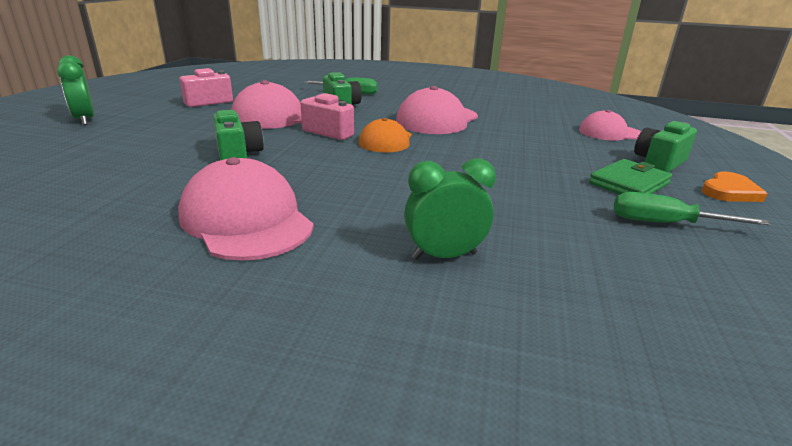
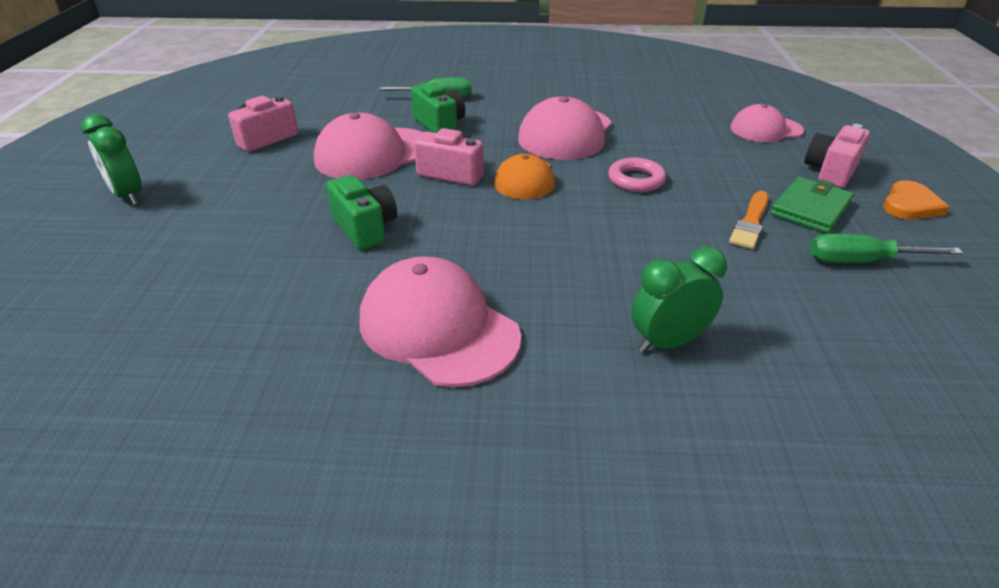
camera: 10 degrees left, 10 degrees up
(479, 150) = (636, 180): none -> pink ring
(567, 186) = (750, 222): none -> orange brush
(659, 163) = (830, 172): green camera -> pink camera

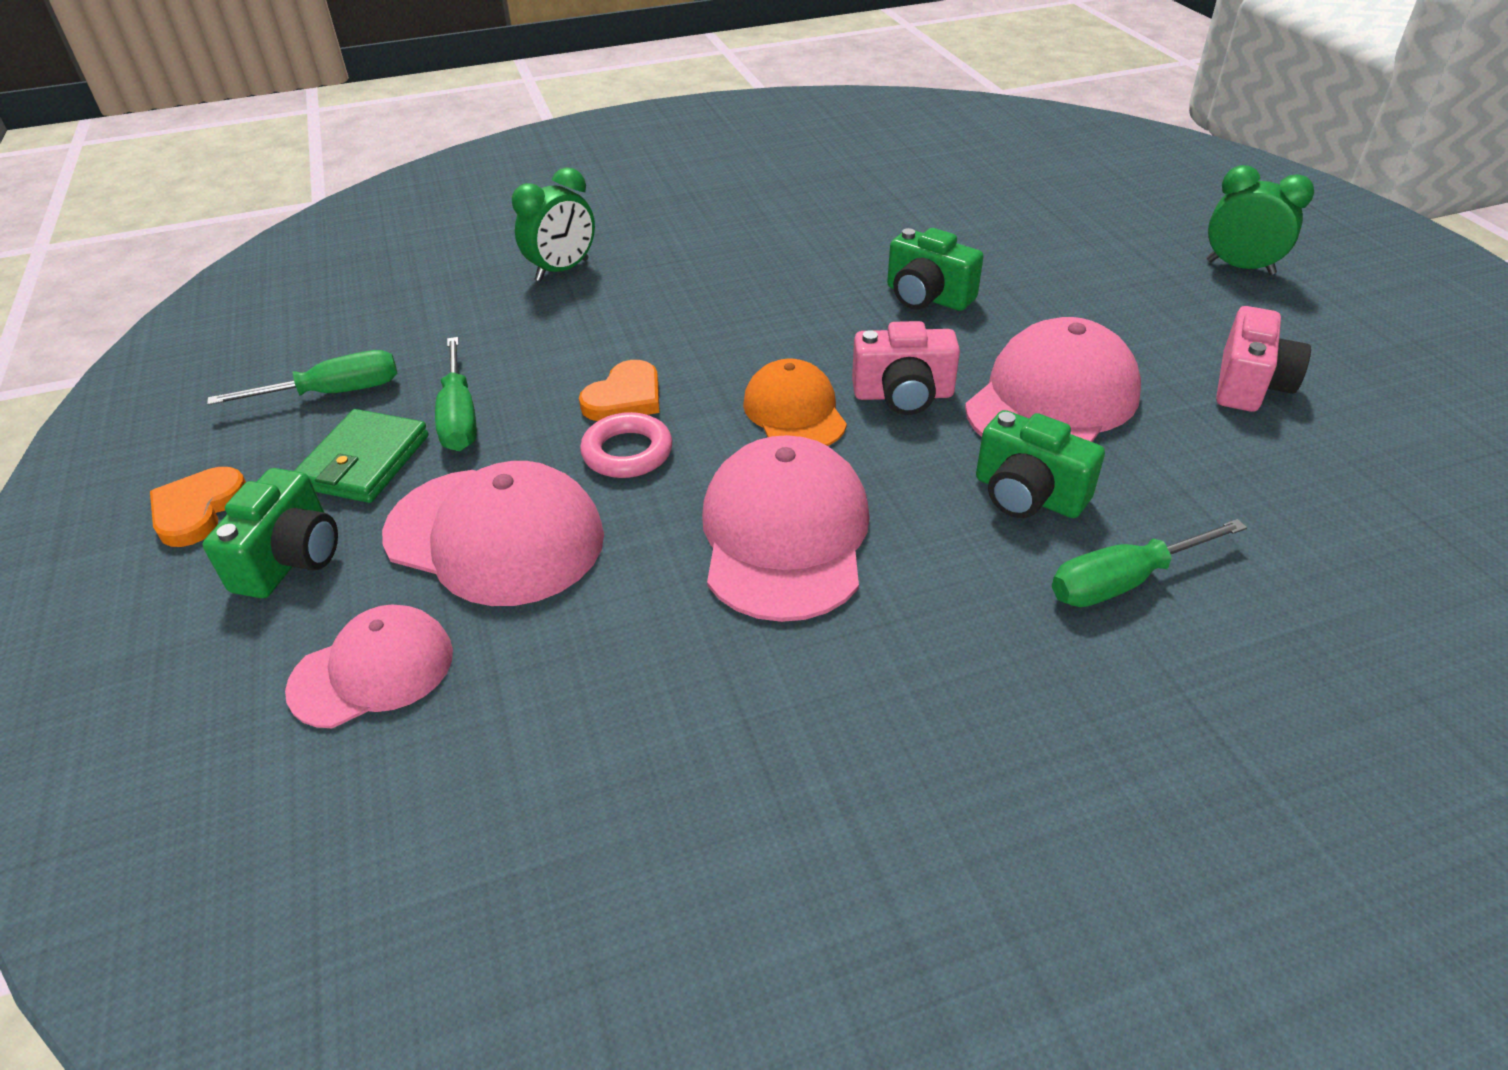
camera: 160 degrees right, 5 degrees up
(438, 328) = (766, 237): pink cap -> pink cap (495, 536)
(630, 209) = (625, 397): none -> orange heart
(750, 222) = (459, 416): orange brush -> green screwdriver
(830, 172) = (290, 559): pink camera -> green camera

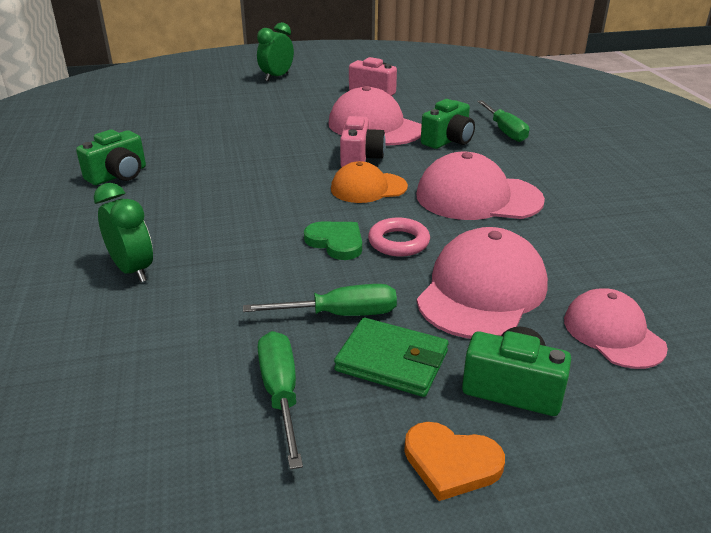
camera: 85 degrees left, 10 degrees down
(625, 397) = (336, 242): orange heart -> green heart
(927, 297) = (262, 143): green camera -> green camera (118, 175)

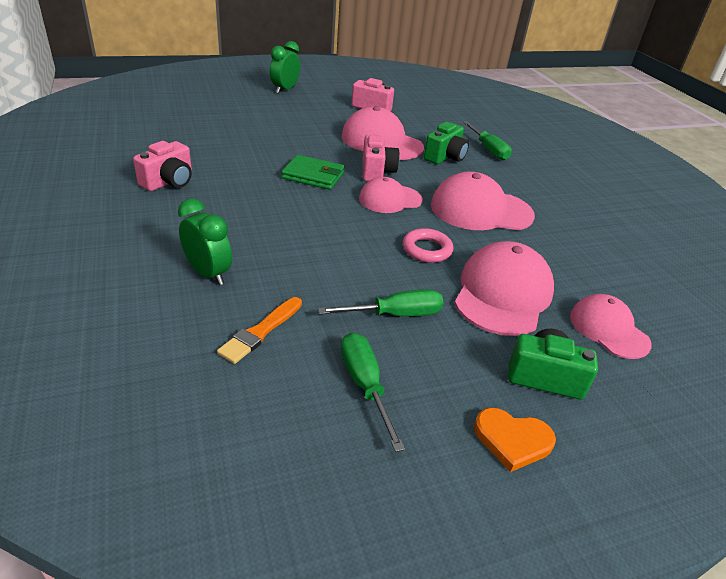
camera: 10 degrees left, 5 degrees up
(118, 175) = (169, 182): green camera -> pink camera
(174, 332) = (260, 332): none -> orange brush
(336, 242) = (376, 249): green heart -> none
(368, 188) = (390, 199): orange cap -> pink cap
(392, 361) = (446, 355): green wallet -> green wallet (313, 175)

